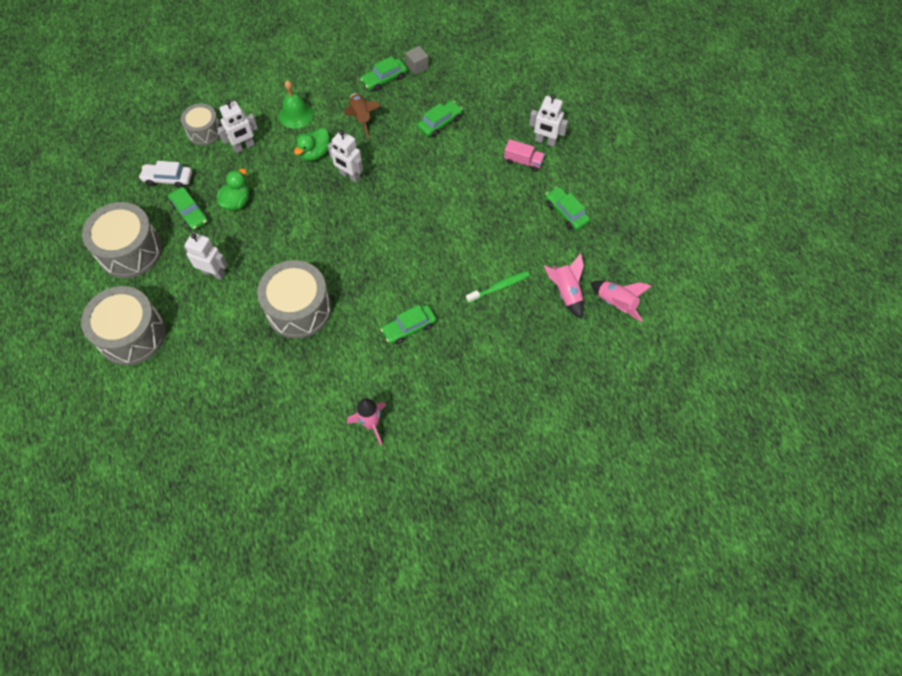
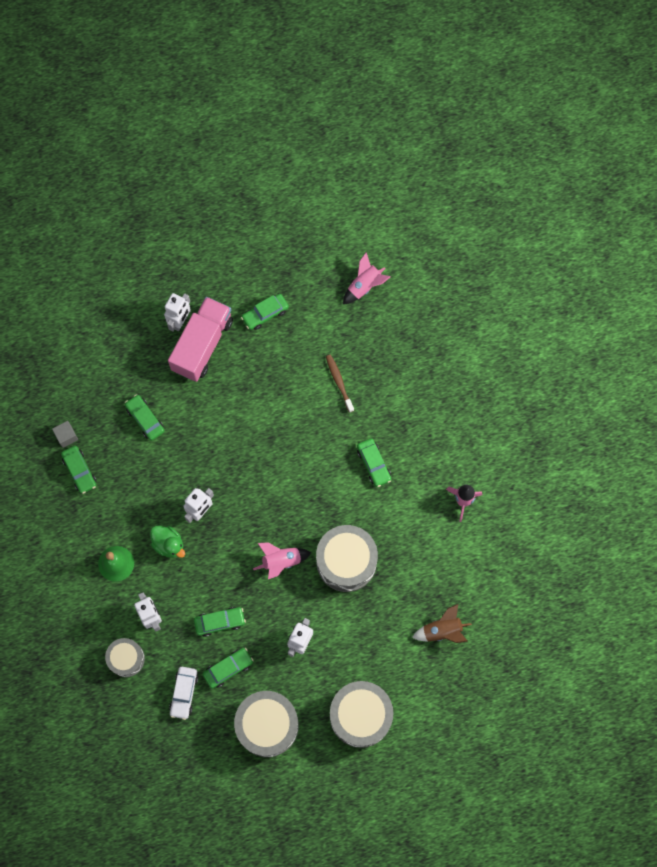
camera: 85 degrees left, 10 degrees up
(237, 201) = (220, 622): green duck -> green car
(361, 118) = (129, 497): brown rocket -> brown rocket (442, 630)
(499, 287) = (339, 382): green toothbrush -> brown toothbrush
(523, 161) = (202, 345): pink truck -> pink truck, size x2.16
(566, 292) = (350, 326): pink rocket -> pink rocket (281, 561)

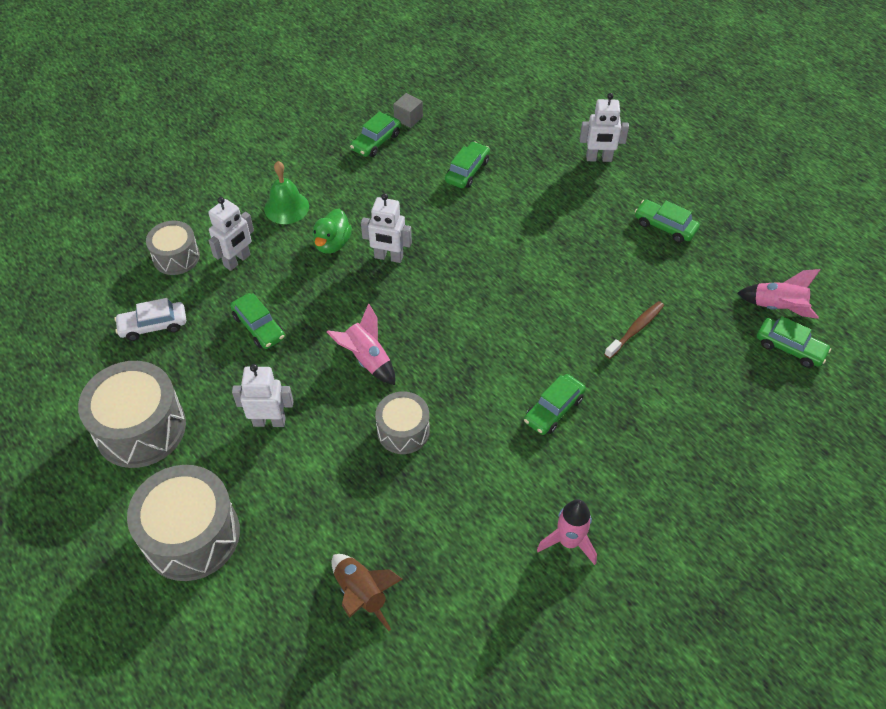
camera: 65 degrees right, 20 degrees down
(202, 345) = (586, 186): pink truck -> none
(228, 668) = (202, 358): green car -> green car (790, 348)
(346, 562) = (403, 431): grey drum -> grey drum, size x0.59

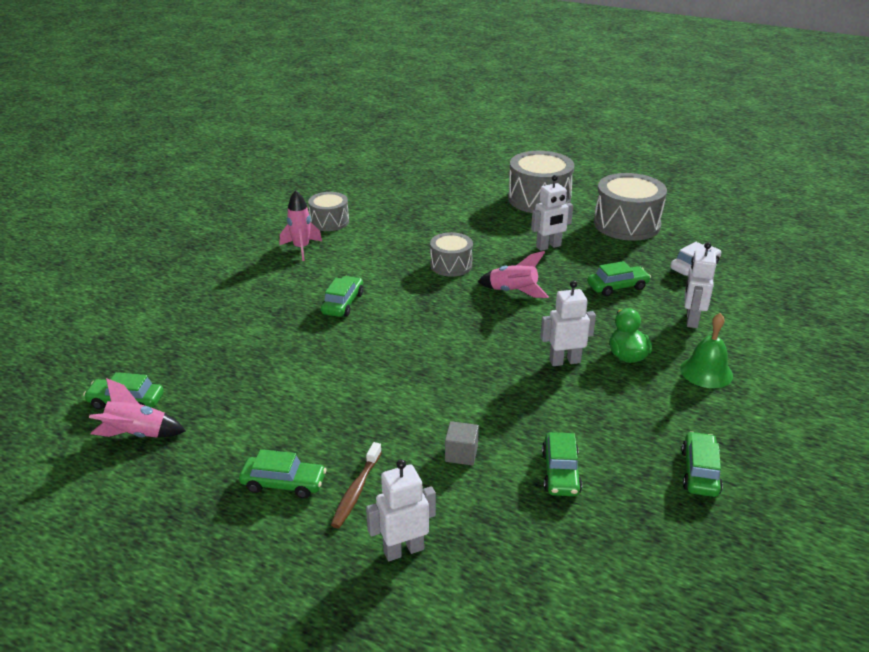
camera: 155 degrees right, 20 degrees down
(176, 257) = (743, 308): grey drum -> grey drum (329, 222)
(259, 327) = (617, 287): green car -> green car turned 135 degrees clockwise
(362, 594) = (419, 204): brown rocket -> none
(408, 118) = (696, 519): grey cube -> grey cube (461, 454)
(635, 329) = (290, 373): brown toothbrush -> brown toothbrush (356, 491)

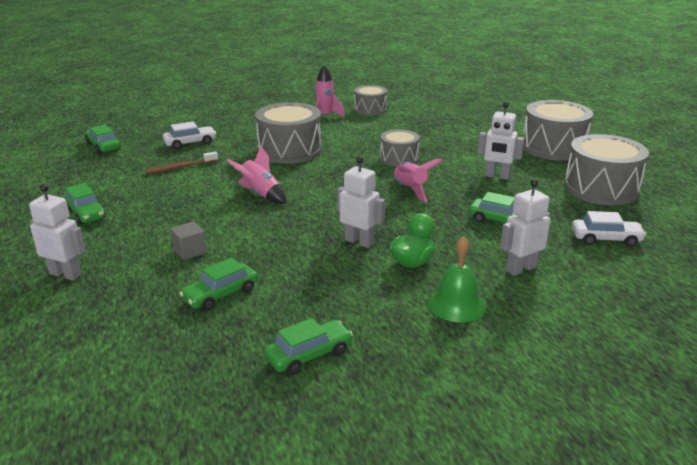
camera: 45 degrees right, 5 degrees down
(137, 435) = (79, 161): pink rocket -> pink rocket (261, 194)
(223, 345) = (190, 143): none -> white car
(343, 303) = (289, 150): green car -> grey drum
(356, 491) = (105, 235): brown toothbrush -> brown toothbrush (180, 168)

